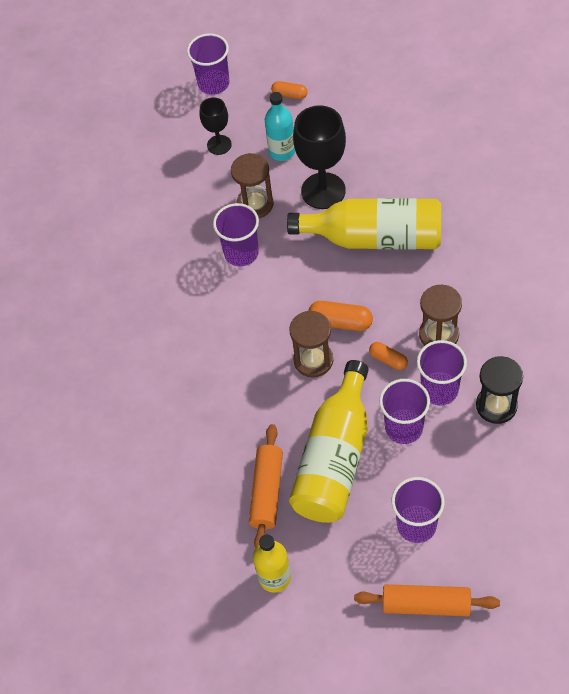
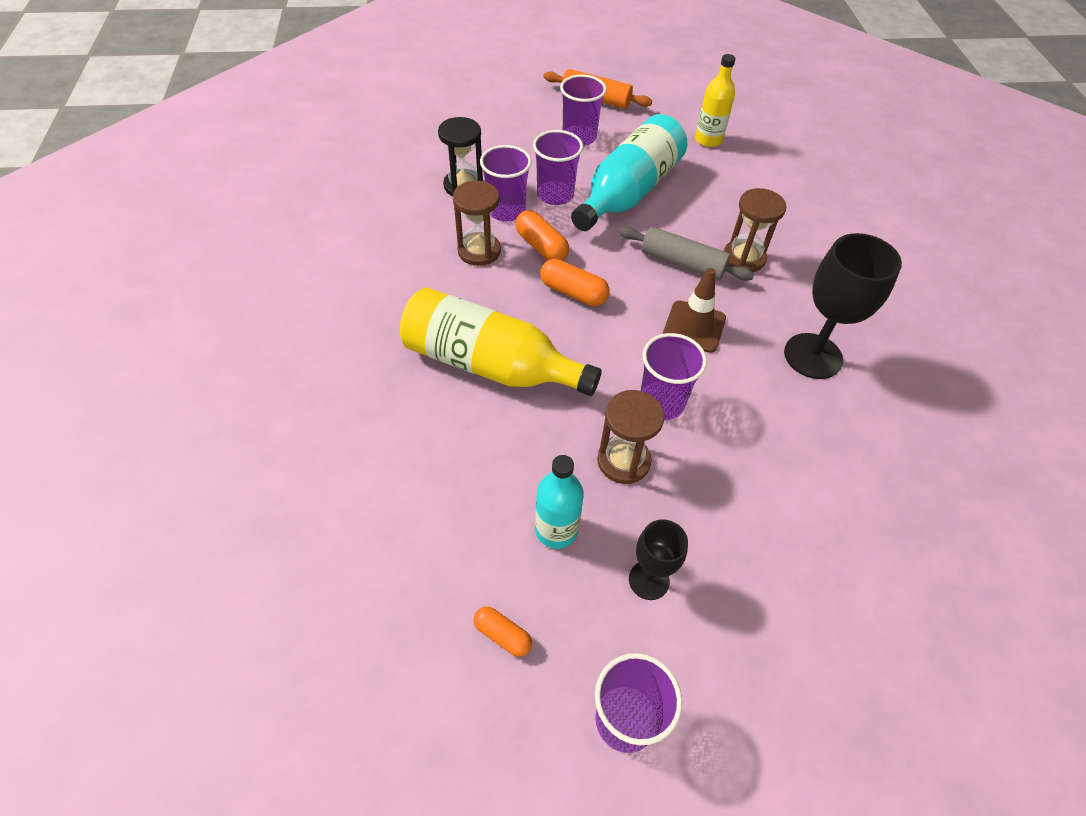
camera: 170 degrees left, 5 degrees down
(233, 325) = (694, 327): none -> brown traffic cone
(259, 387) = (682, 263): none -> grey rolling pin
(267, 491) = (698, 188): orange rolling pin -> none
(313, 360) = (617, 268): brown hourglass -> brown hourglass (744, 258)
(323, 191) = (524, 447): black goblet -> black goblet (813, 356)
(335, 458) = (628, 192): yellow bottle -> turquoise bottle
(388, 359) = (541, 246): orange capsule -> orange capsule, size x1.57

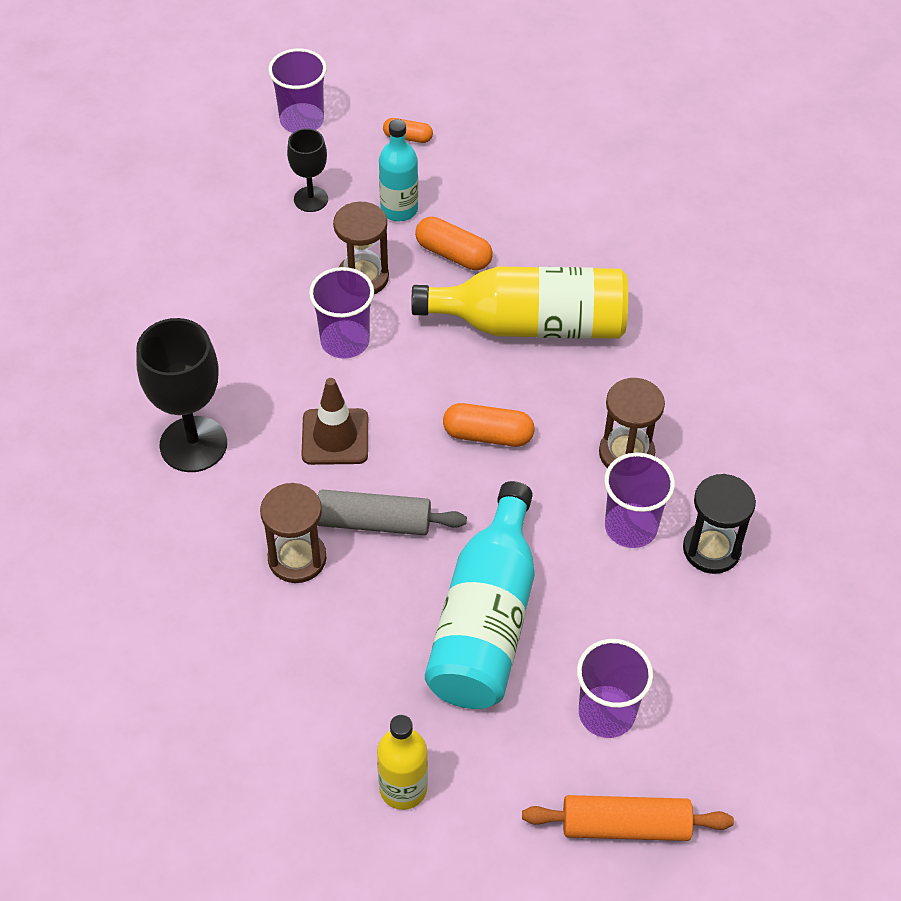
camera: 160 degrees right, 0 degrees up
(541, 246) = (557, 486): orange capsule -> orange capsule (453, 254)
(555, 195) = (583, 578): purple cup -> none

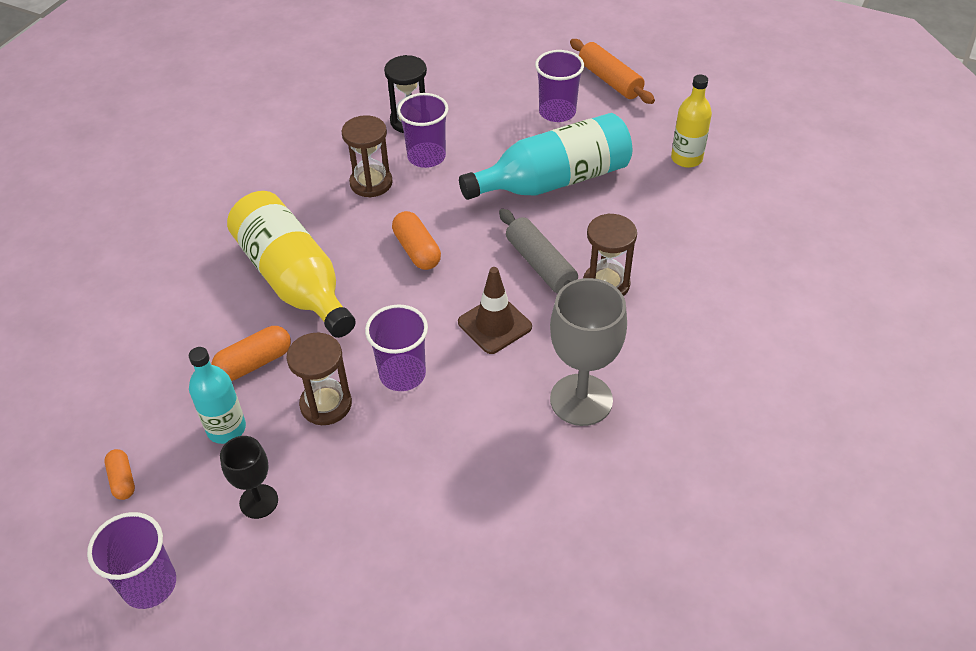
camera: 125 degrees left, 5 degrees down
(193, 444) = (581, 400): black goblet -> grey goblet
(453, 254) = (254, 363): orange capsule -> orange capsule turned 60 degrees clockwise

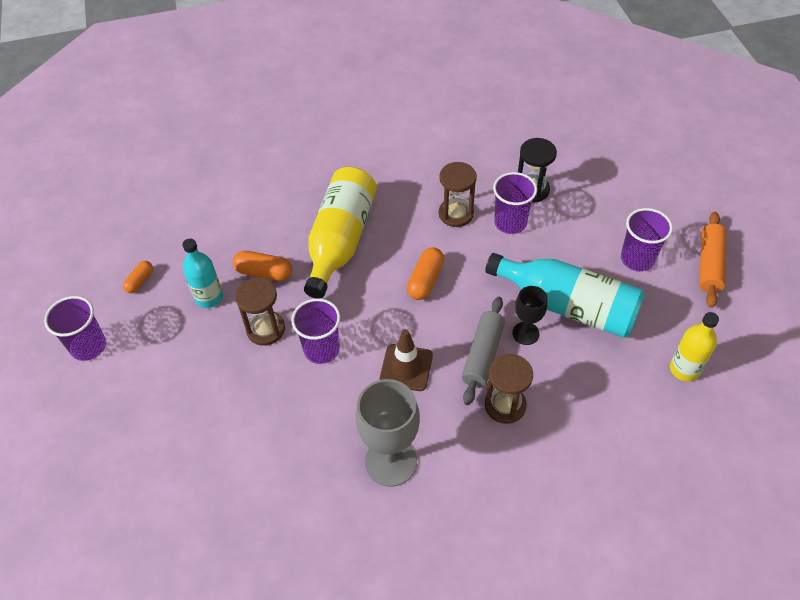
camera: 50 degrees right, 5 degrees up
(259, 501) = (175, 352): black goblet -> black goblet (525, 333)

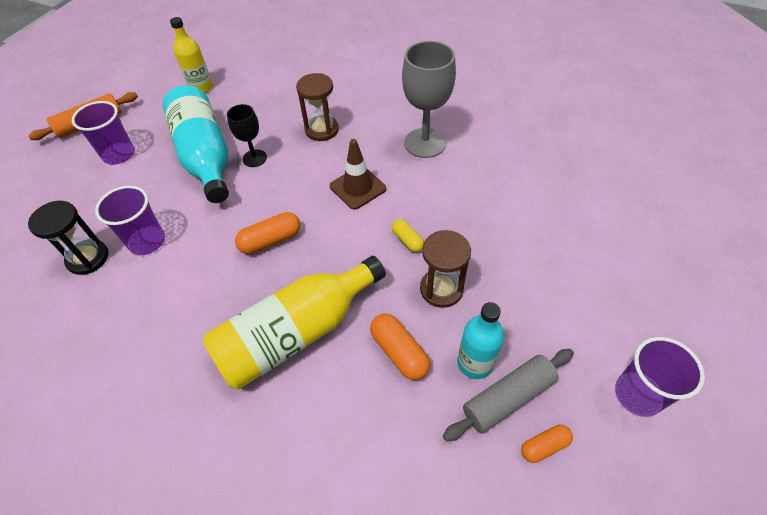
camera: 140 degrees left, 0 degrees up
(321, 349) = (407, 240): purple cup -> yellow capsule
(456, 214) = (172, 283): brown hourglass -> none
(482, 355) = (298, 163): grey rolling pin -> grey rolling pin (508, 398)

